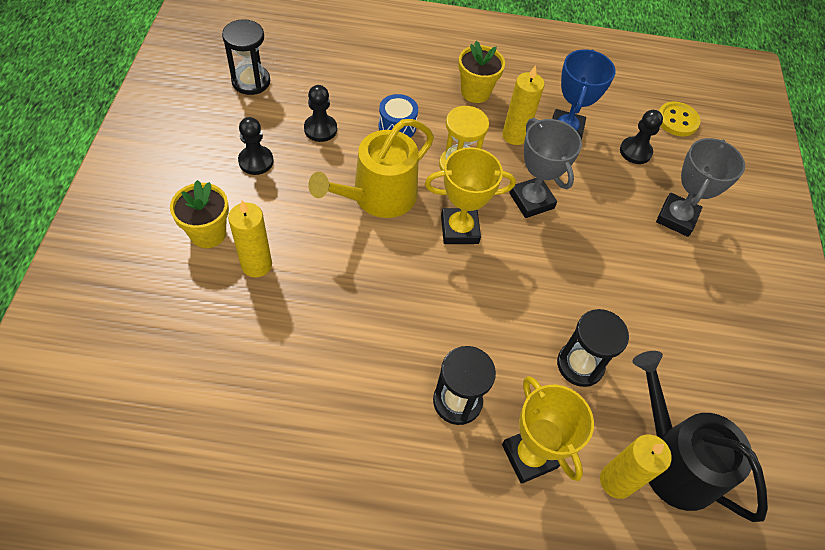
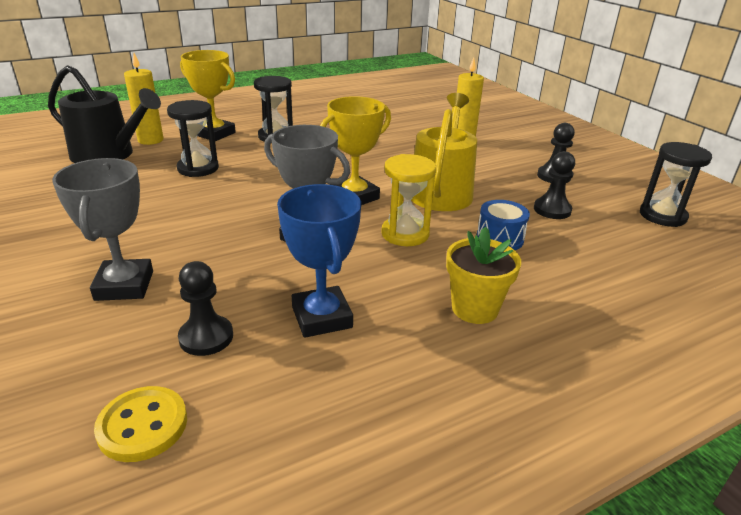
camera: 150 degrees right, 25 degrees down
(208, 233) = (511, 142): yellow flower pot -> none
(514, 135) = (378, 283): yellow candle -> none

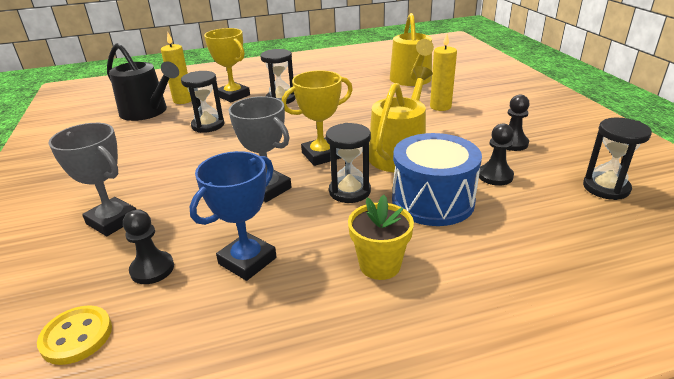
camera: 15 degrees right, 0 degrees up
(124, 285) = (112, 221): grey trophy -> grey trophy turned 60 degrees counterclockwise
(322, 317) = (247, 261): blue trophy -> blue trophy turned 45 degrees clockwise
(405, 234) = (349, 191): yellow hourglass -> black hourglass
(418, 114) = (411, 80): none -> yellow watering can
(500, 238) = (432, 201): blue drum -> blue drum, size x1.93

